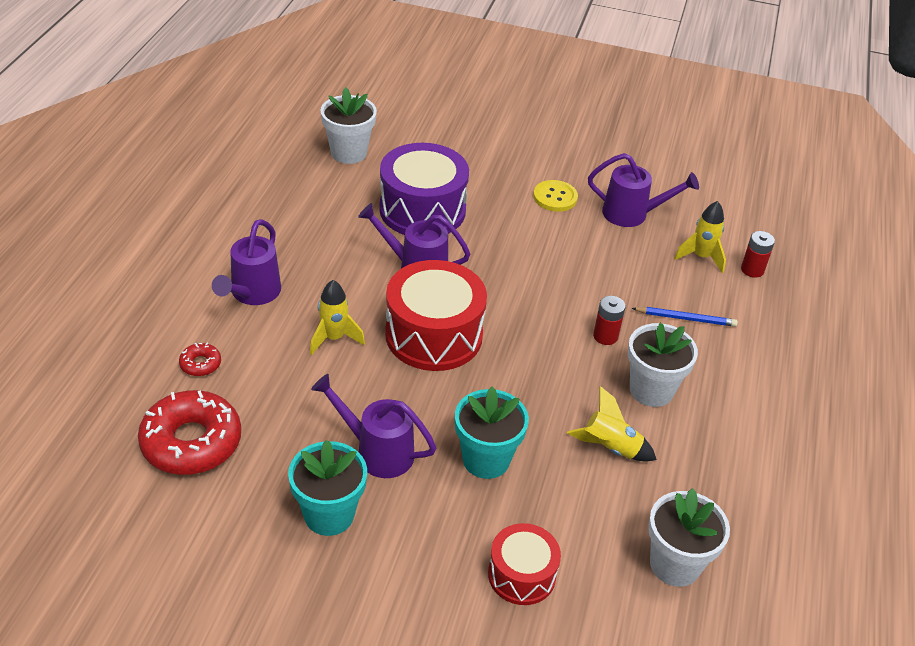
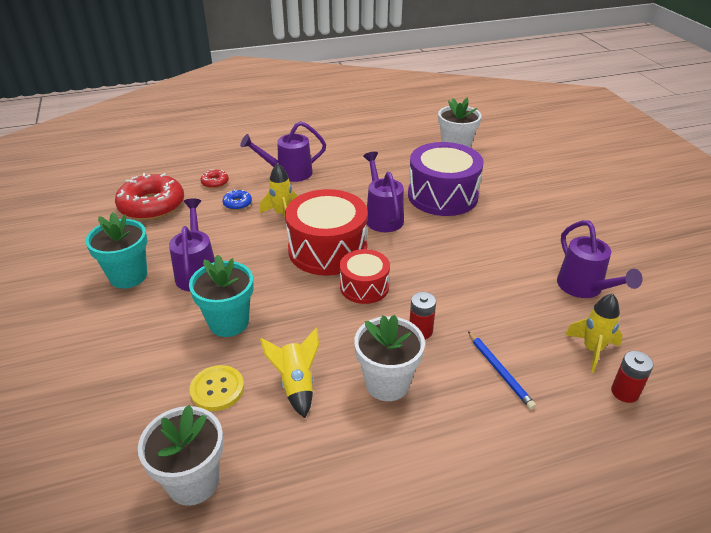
camera: 60 degrees right, 5 degrees down
(272, 364) = (237, 203): none -> blue donut
(521, 575) = (127, 387): red drum -> red drum (364, 287)
(555, 197) = (542, 243): yellow button -> yellow button (217, 389)

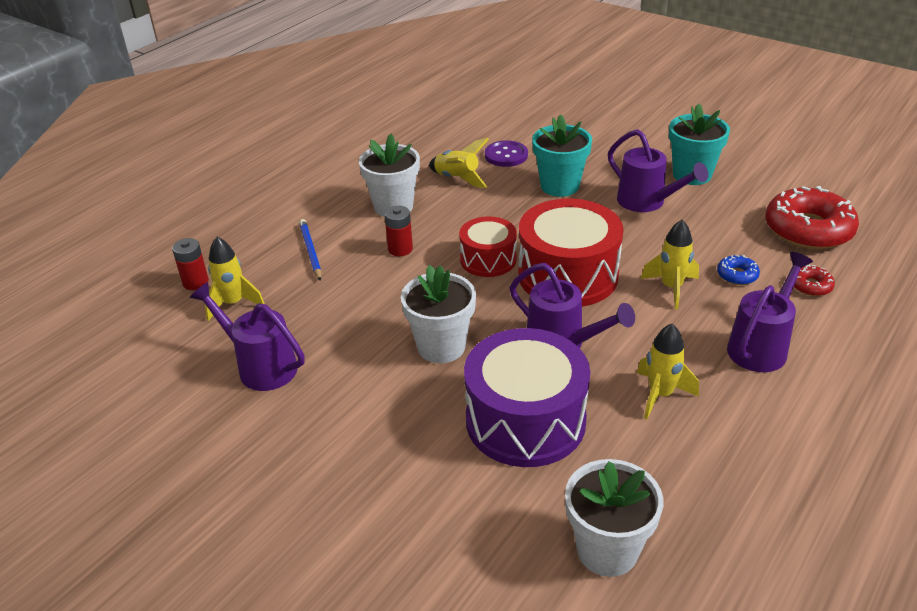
camera: 145 degrees right, 0 degrees up
(193, 481) = (459, 124): white flower pot -> white flower pot (441, 347)
(217, 389) = (506, 155): yellow button -> purple button
(365, 178) = (660, 395): none -> yellow rocket
(499, 371) = (311, 251): blue pencil -> blue pencil turned 45 degrees clockwise

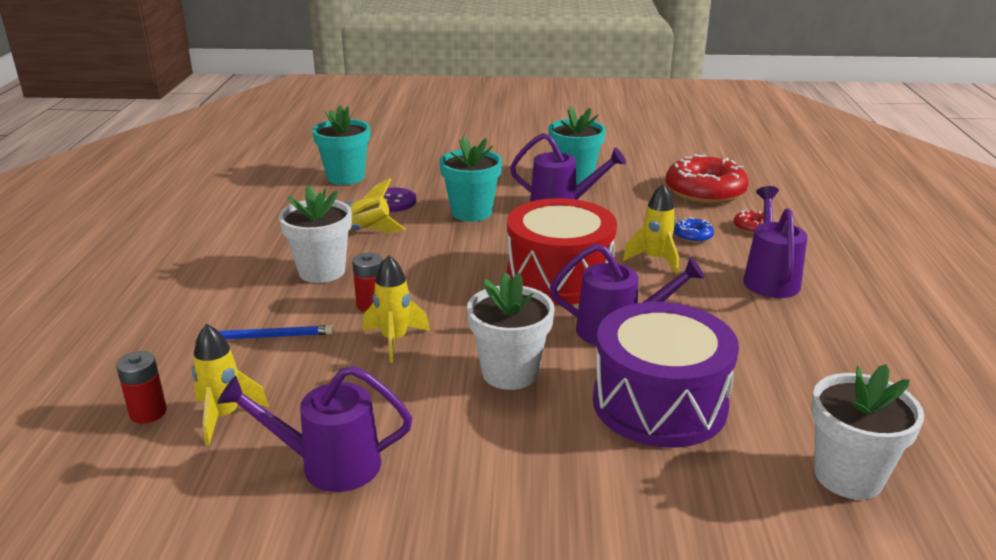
camera: 35 degrees left, 10 degrees down
(311, 251) = (269, 336): blue pencil -> blue pencil turned 135 degrees clockwise
(488, 259) = (471, 287): red drum -> none
(492, 119) = (345, 177): none -> turquoise flower pot
(660, 395) = (741, 340): yellow rocket -> yellow rocket (394, 340)

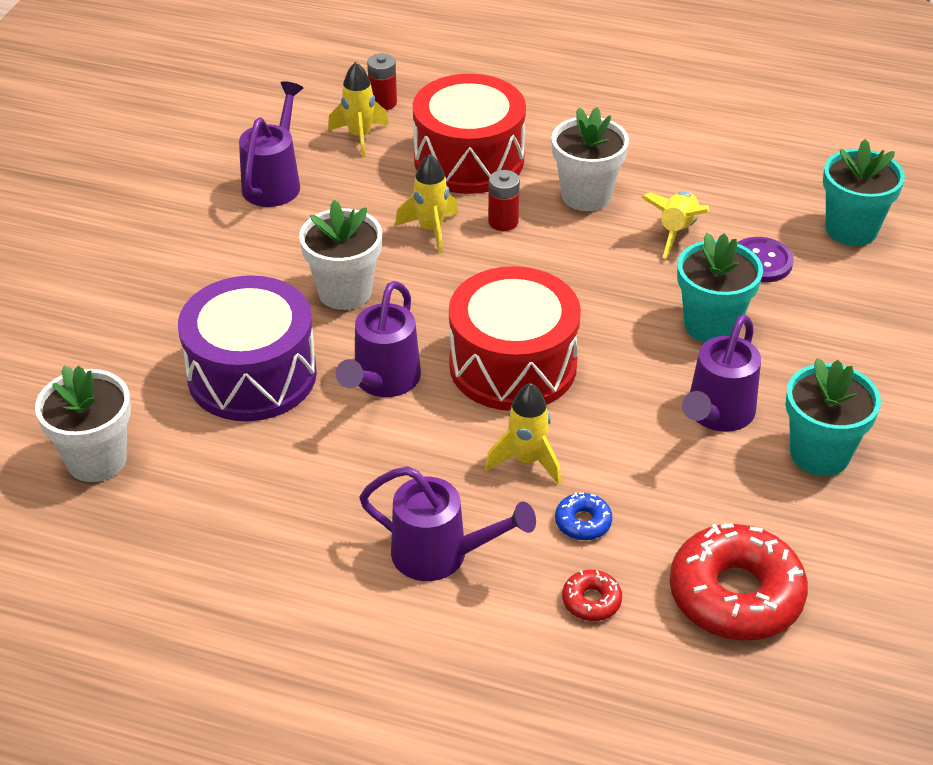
camera: 105 degrees right, 15 degrees up
(269, 336) = (469, 160): blue pencil -> red drum

